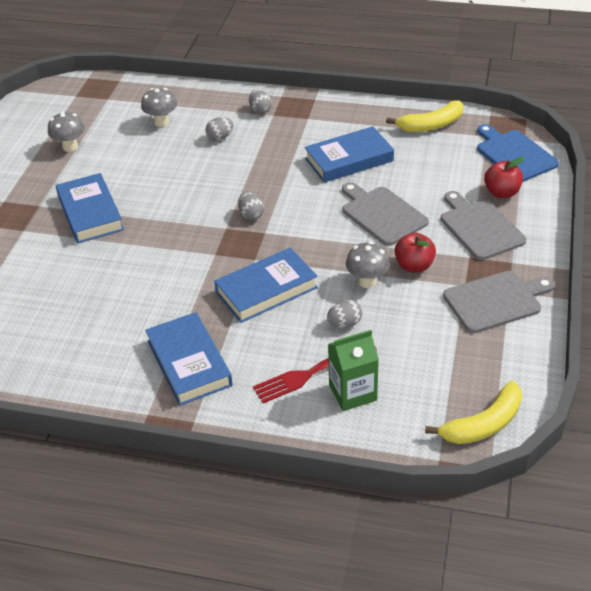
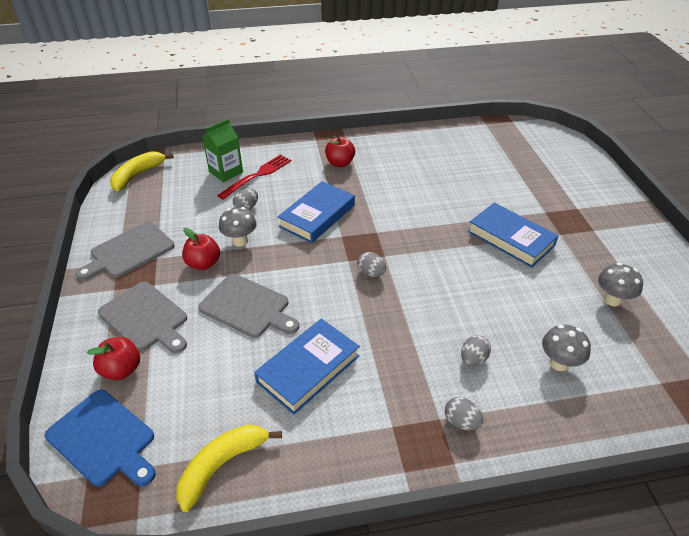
camera: 155 degrees right, 0 degrees up
(189, 363) = (340, 163): blue book -> red apple

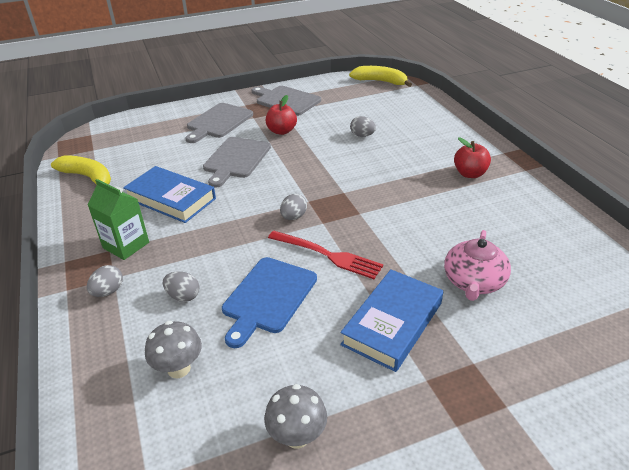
camera: 80 degrees right, 5 degrees down
(104, 439) = (115, 133): blue cutting board -> blue cutting board (268, 297)
(121, 370) = (170, 125): red apple -> none
(226, 172) = (410, 116): green carton -> green carton (126, 245)
(240, 241) = (315, 141): grey mushroom -> none
(258, 175) = (415, 132): red fork -> red fork (328, 255)
(317, 216) = (368, 173): blue book -> none
(471, 193) = (473, 282): none -> pink teapot

